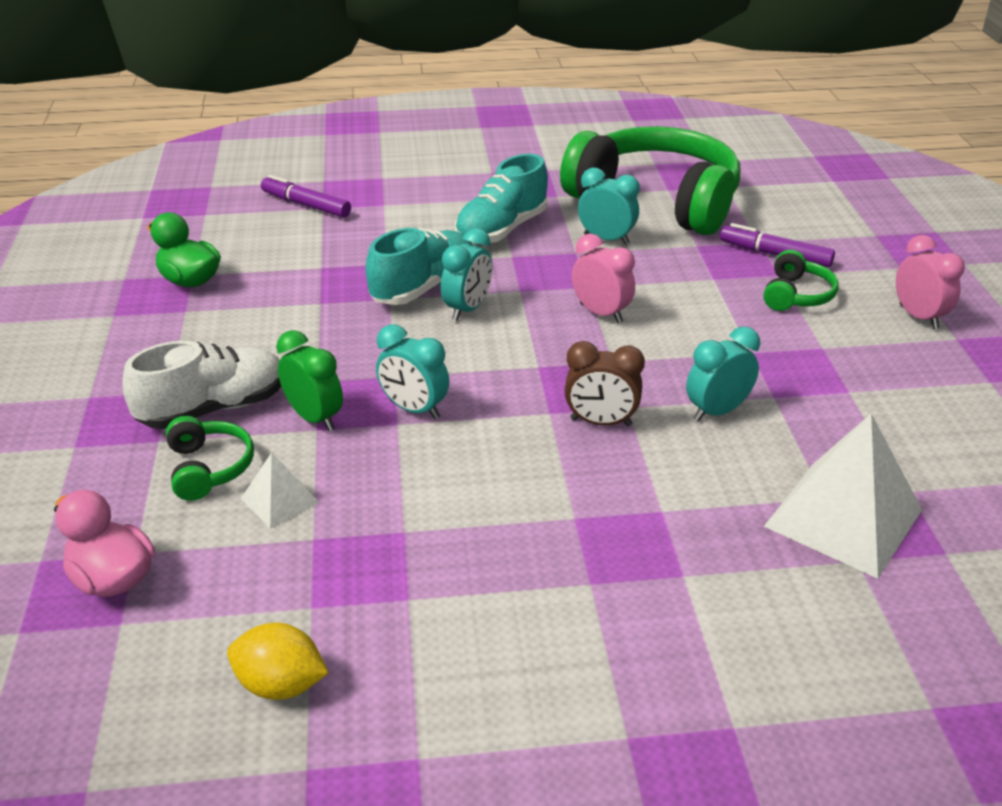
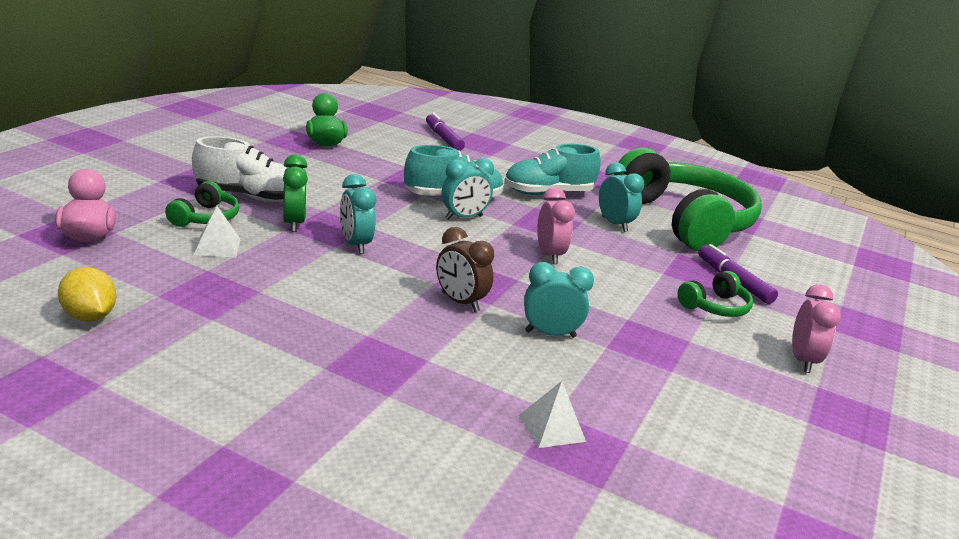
camera: 30 degrees right, 10 degrees down
(843, 517) = (552, 428): white pyramid -> white pyramid, size x0.49

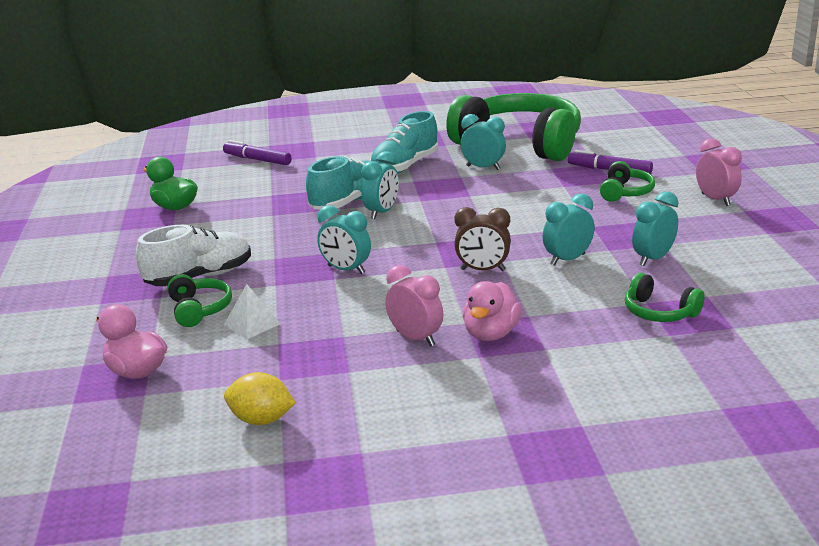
camera: 30 degrees left, 0 degrees up
(294, 223) = (273, 278): green clock -> none
(368, 356) = (491, 334): none -> pink duck
(549, 255) = (480, 210): pink clock -> pink clock (415, 338)
(552, 428) = (659, 312): white pyramid -> green headphones
(635, 378) = (653, 259): none -> turquoise clock

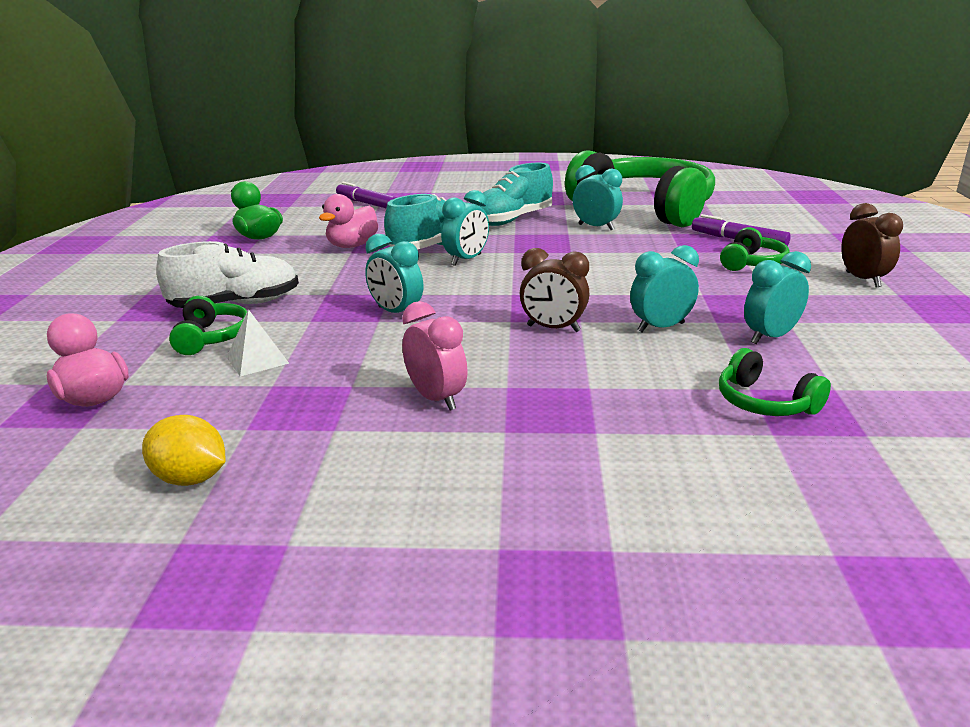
camera: 10 degrees right, 0 degrees up
(491, 334) = (533, 404): pink duck -> pink duck (352, 246)
(715, 200) = (862, 280): pink clock -> brown clock

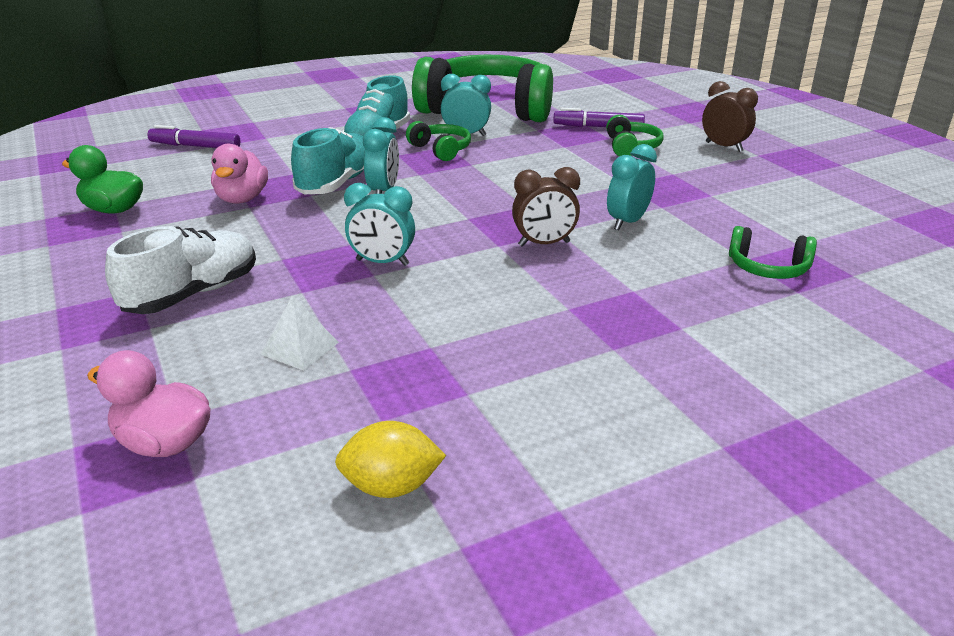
camera: 30 degrees left, 5 degrees up
(211, 337) = (214, 338): green headphones -> green headphones (441, 150)
(436, 399) = (523, 337): pink clock -> none
(770, 337) = (714, 211): turquoise clock -> none

